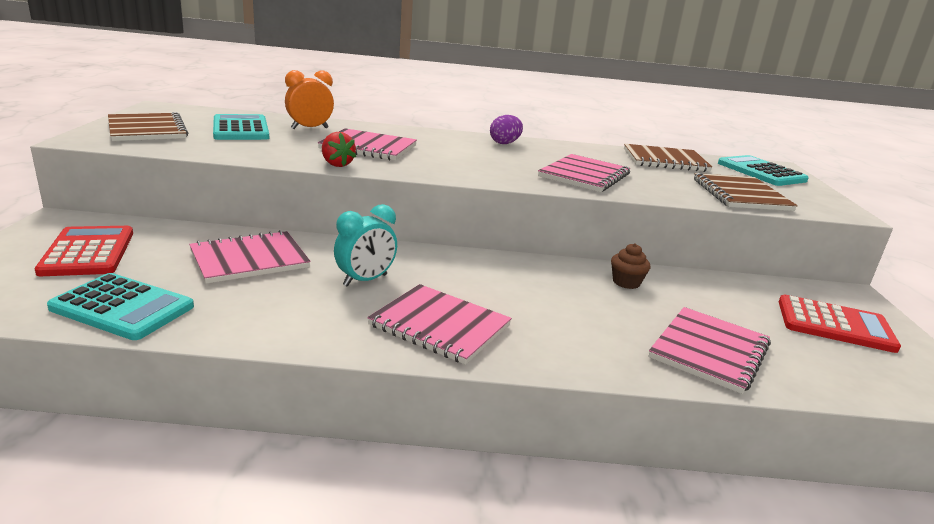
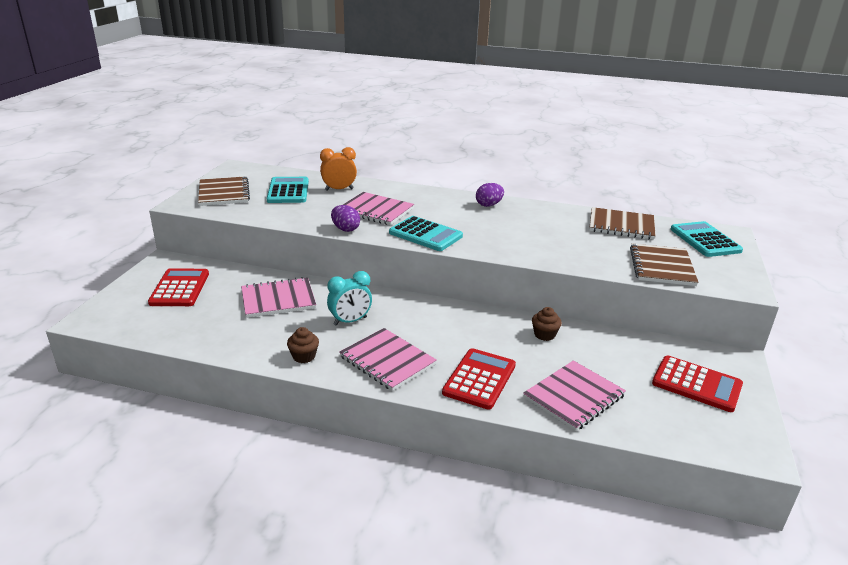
camera: 15 degrees right, 5 degrees up
(122, 307) = (194, 332): turquoise calculator -> turquoise calculator (425, 234)
(312, 329) = (304, 356): none -> brown cupcake
(337, 164) = (345, 229): red strawberry -> purple egg
(577, 339) = (479, 379): none -> red calculator
(584, 175) = (535, 243): pink notebook -> none

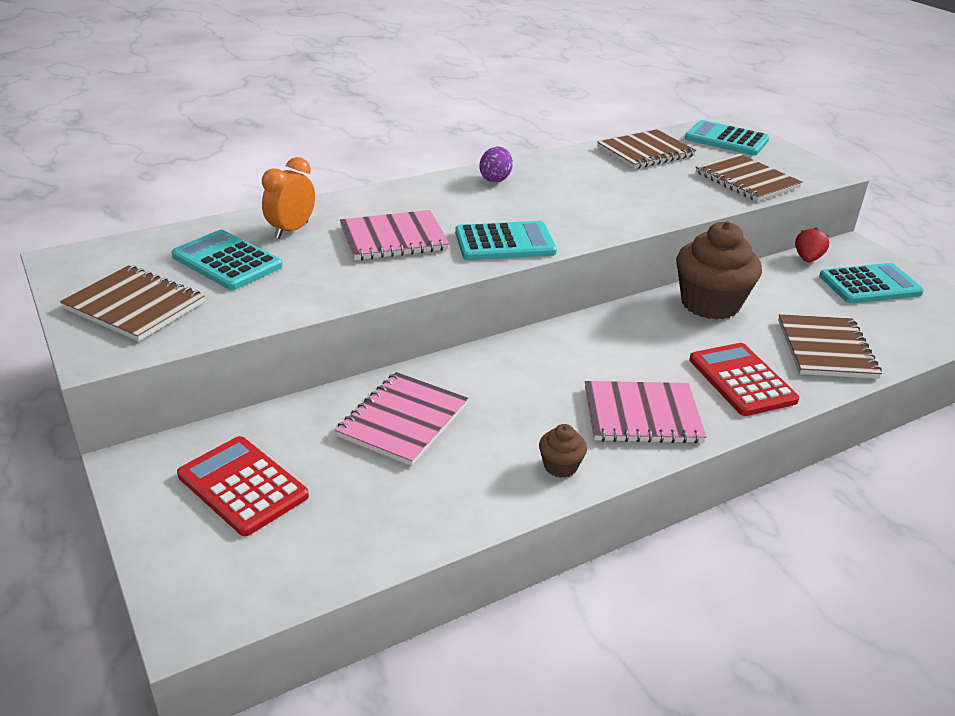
camera: 45 degrees left, 5 degrees up
(345, 229) = (408, 278): purple egg -> none
(350, 321) = (529, 396): turquoise clock -> none
(544, 335) = (710, 304): brown cupcake -> brown cupcake, size x2.23
(574, 397) = (826, 349): pink notebook -> brown notebook
(677, 347) = (807, 259): none -> red strawberry
(696, 384) = (870, 285): red calculator -> turquoise calculator

